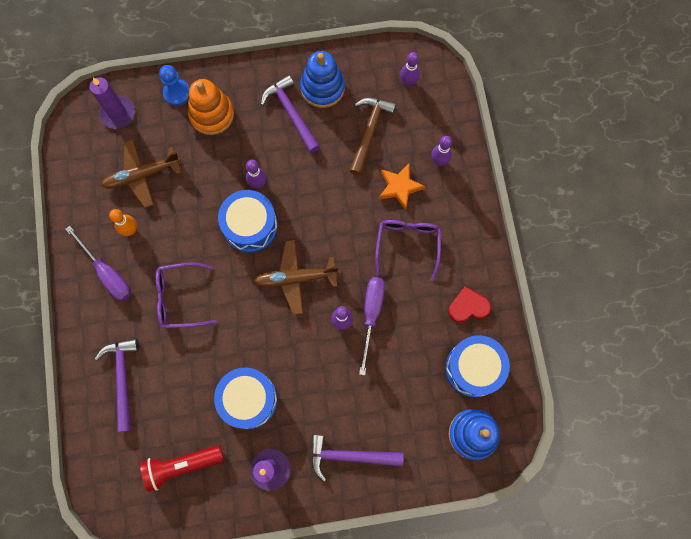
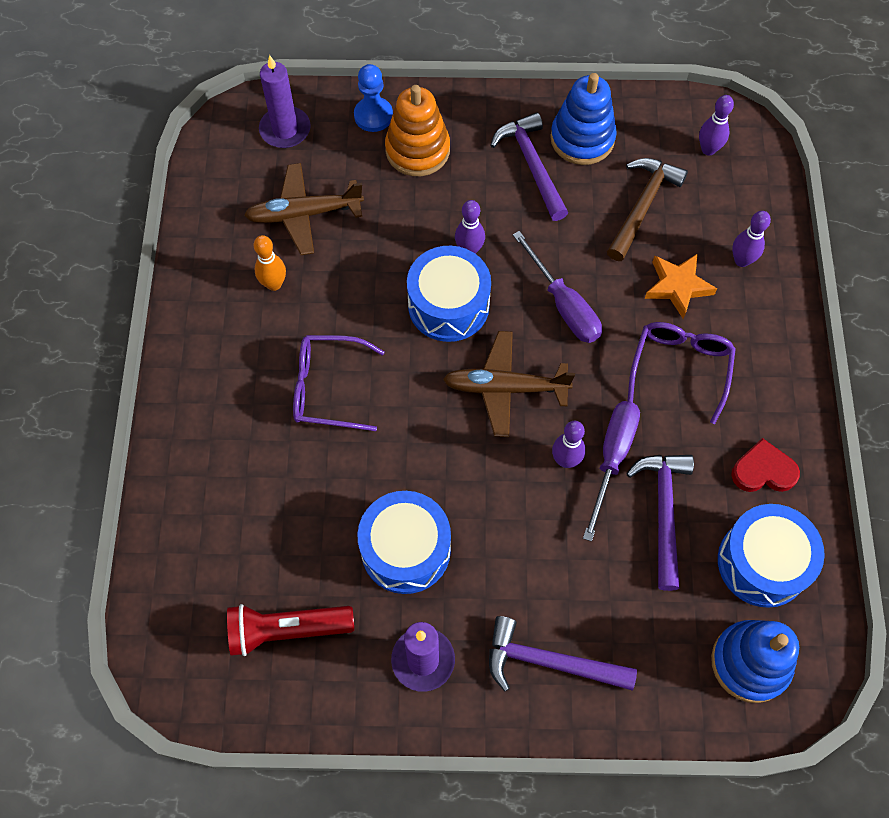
camera: 10 degrees right, 10 degrees down
(107, 273) = (228, 336): purple screwdriver -> purple screwdriver (563, 305)
(122, 379) = (222, 488): purple hammer -> purple hammer (663, 512)

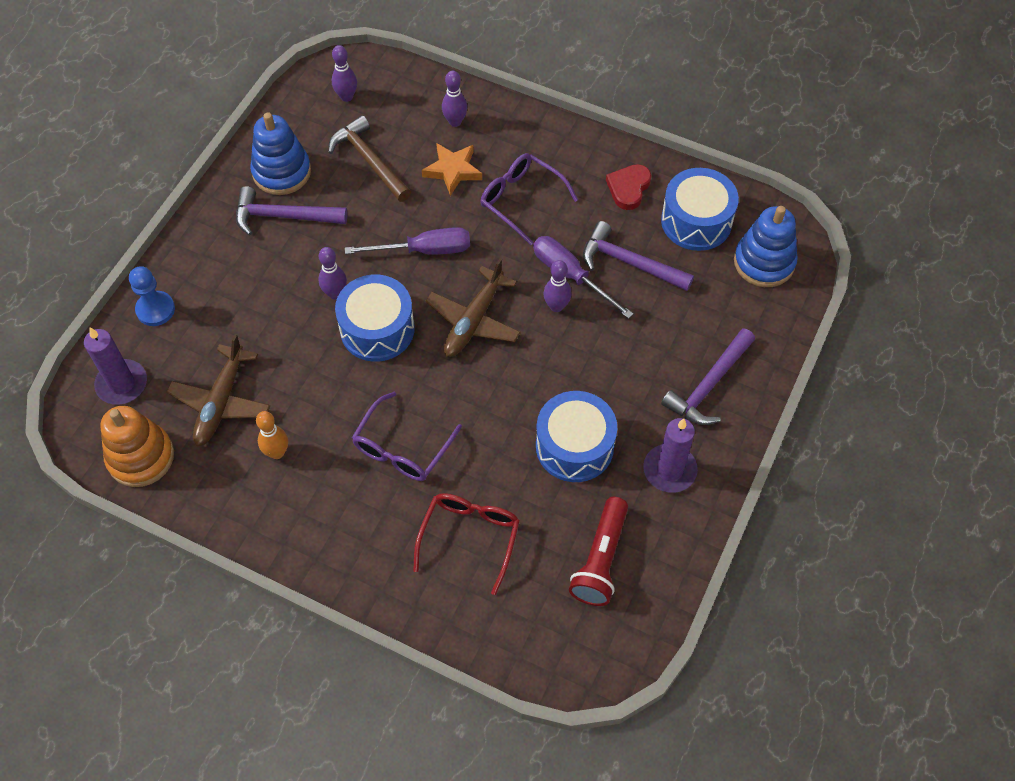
camera: 65 degrees left, 5 degrees down
(258, 493) = (469, 537): none -> red glasses
(417, 150) = (214, 291): orange stacking toy -> orange stacking toy (141, 457)

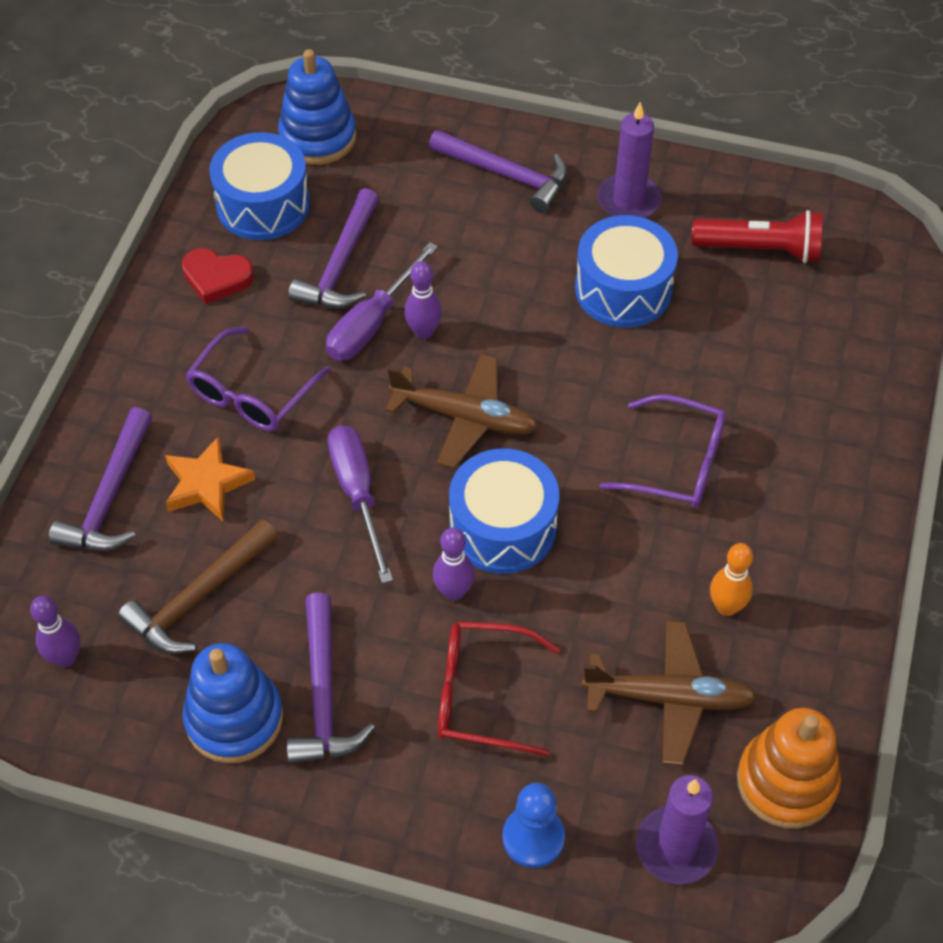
camera: 100 degrees left, 5 degrees down
(455, 122) = (110, 497): purple bowling pin -> purple hammer
(469, 537) = (775, 374): red glasses -> red glasses (482, 694)

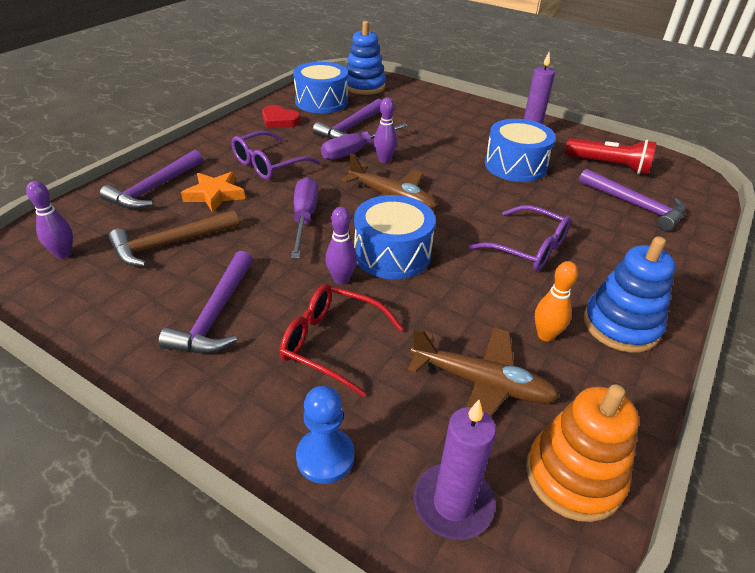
camera: 15 degrees right, 15 degrees down
(234, 719) = (144, 313): blue stacking toy -> blue stacking toy (620, 325)
(506, 175) = (461, 114): purple hammer -> purple hammer (635, 205)

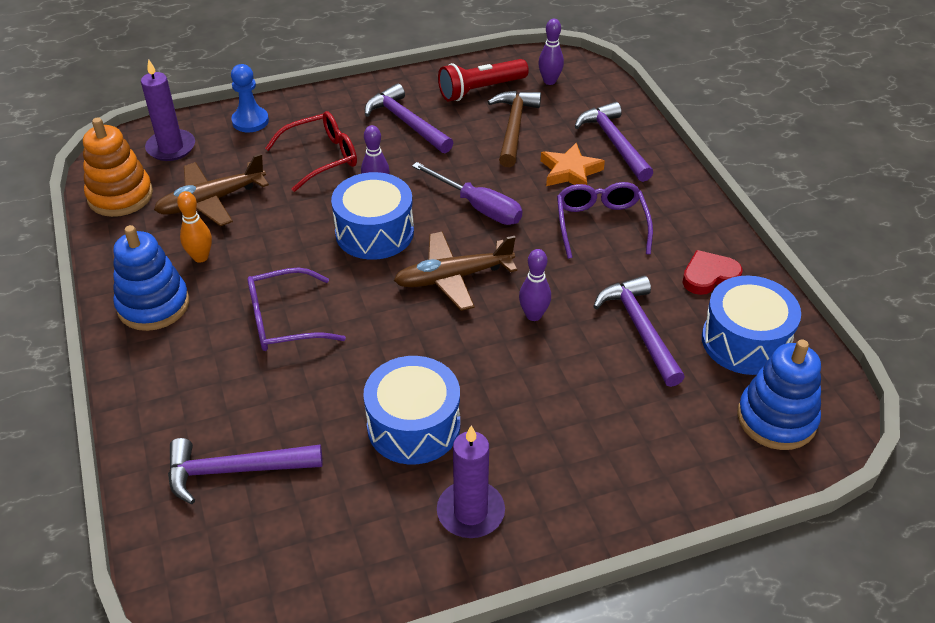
camera: 130 degrees right, 5 degrees up
(356, 151) = (574, 302): purple screwdriver -> none
(609, 166) = (319, 529): red flashlight -> red flashlight (480, 90)

